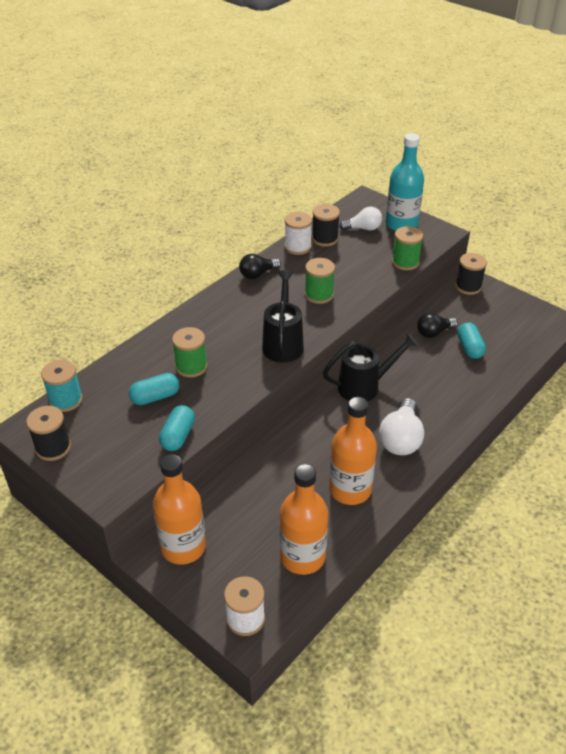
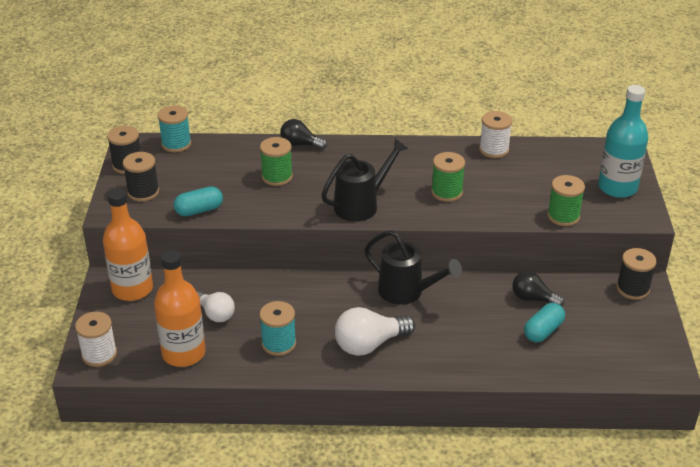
camera: 50 degrees right, 5 degrees down
(155, 397) = (225, 179): turquoise capsule -> none
(257, 274) = (427, 149): black light bulb -> black light bulb (300, 144)
(325, 239) = (527, 157): black spool -> black spool (143, 192)
(350, 489) = (278, 344): orange bottle -> turquoise spool
(363, 228) = (576, 170): white light bulb -> white light bulb (215, 314)

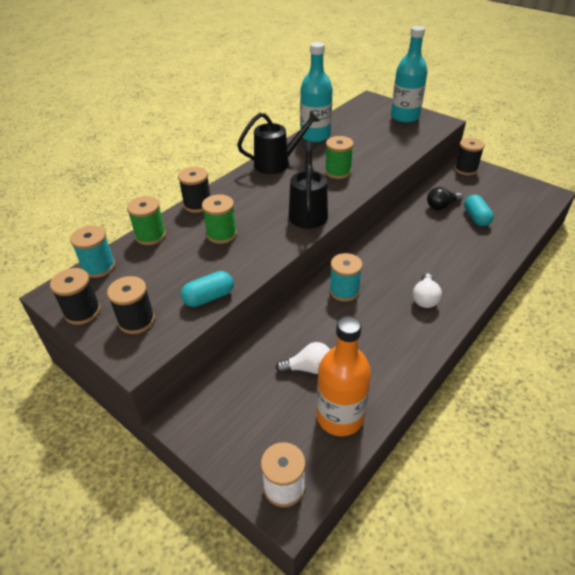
camera: 50 degrees left, 5 degrees up
(132, 289) = (216, 409): orange bottle -> none
(199, 210) = (209, 297): turquoise capsule -> turquoise capsule turned 45 degrees clockwise
(278, 344) = (381, 347): turquoise spool -> turquoise spool (344, 291)
(300, 144) = (197, 204): black light bulb -> black spool
(369, 344) = (425, 298): white light bulb -> white light bulb, size x0.65
(407, 292) = (384, 252): black watering can -> black watering can (277, 163)
(494, 150) = (315, 136): white spool -> turquoise bottle
(563, 216) = (413, 145): green spool -> green spool (150, 236)

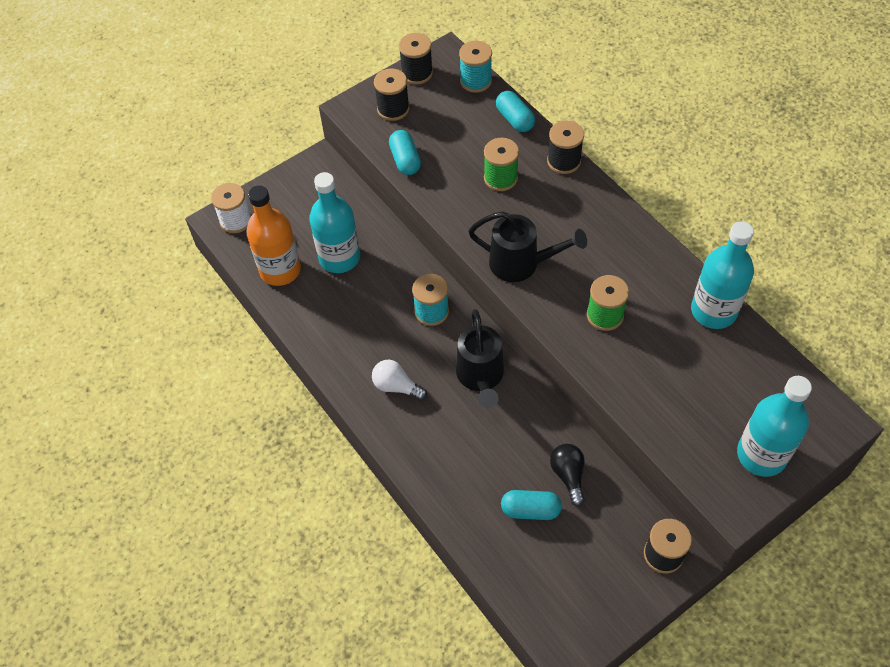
camera: 105 degrees right, 15 degrees up
(150, 236) = (515, 119): green spool -> turquoise capsule
(277, 163) = (642, 251): black watering can -> black watering can (480, 377)
(308, 368) = (339, 257): white light bulb -> turquoise bottle

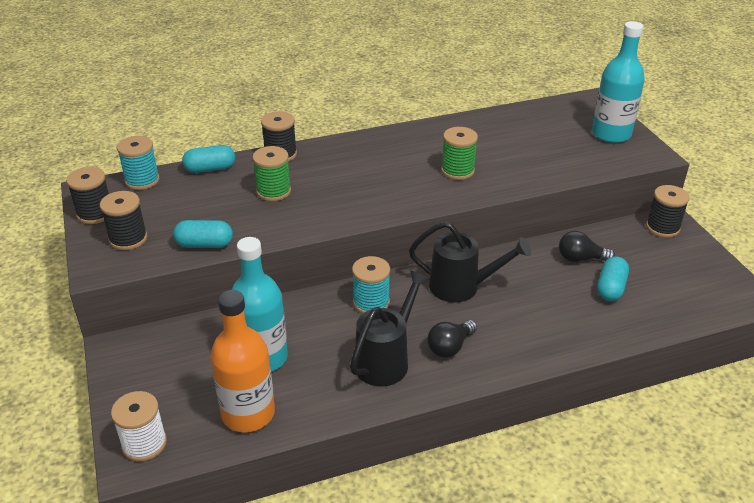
camera: 75 degrees left, 20 degrees down
(396, 386) = (450, 347): white light bulb -> black light bulb
(521, 264) = (380, 201): black watering can -> black watering can (386, 359)
(713, 311) = (476, 123): turquoise bottle -> none

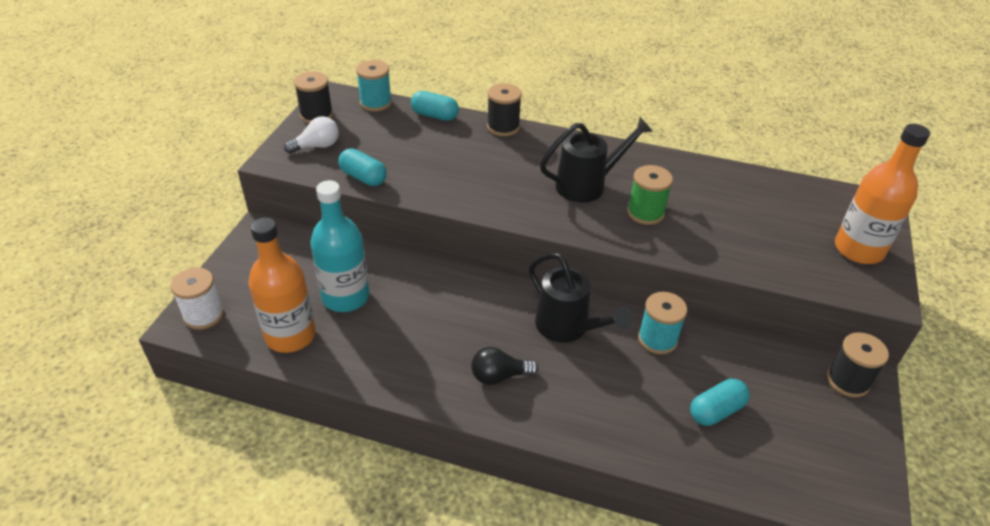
camera: 35 degrees right, 5 degrees up
(128, 239) = (317, 146): black spool -> white light bulb
(273, 191) = (462, 157): green spool -> none
(371, 302) = (474, 298): turquoise spool -> turquoise spool (657, 339)
(386, 359) = (435, 355): black watering can -> black watering can (587, 185)
(580, 258) = (716, 364): black light bulb -> none
(611, 134) = (858, 249): turquoise bottle -> orange bottle

